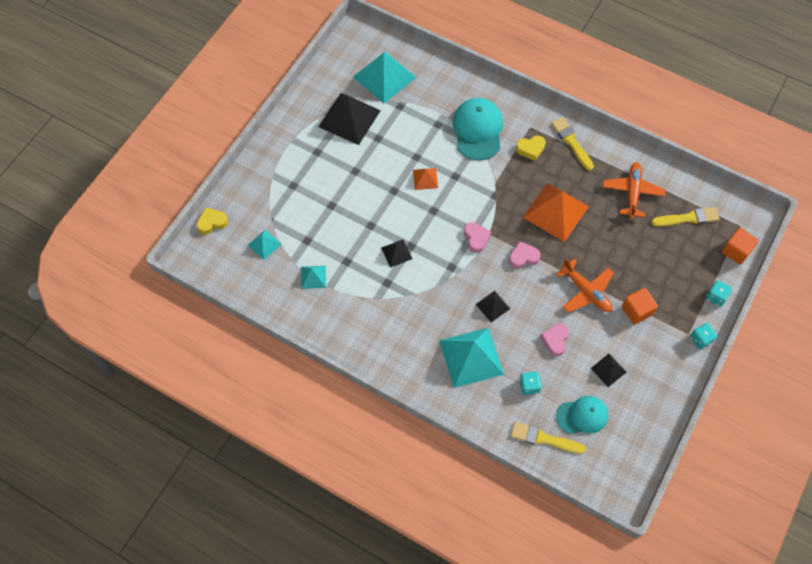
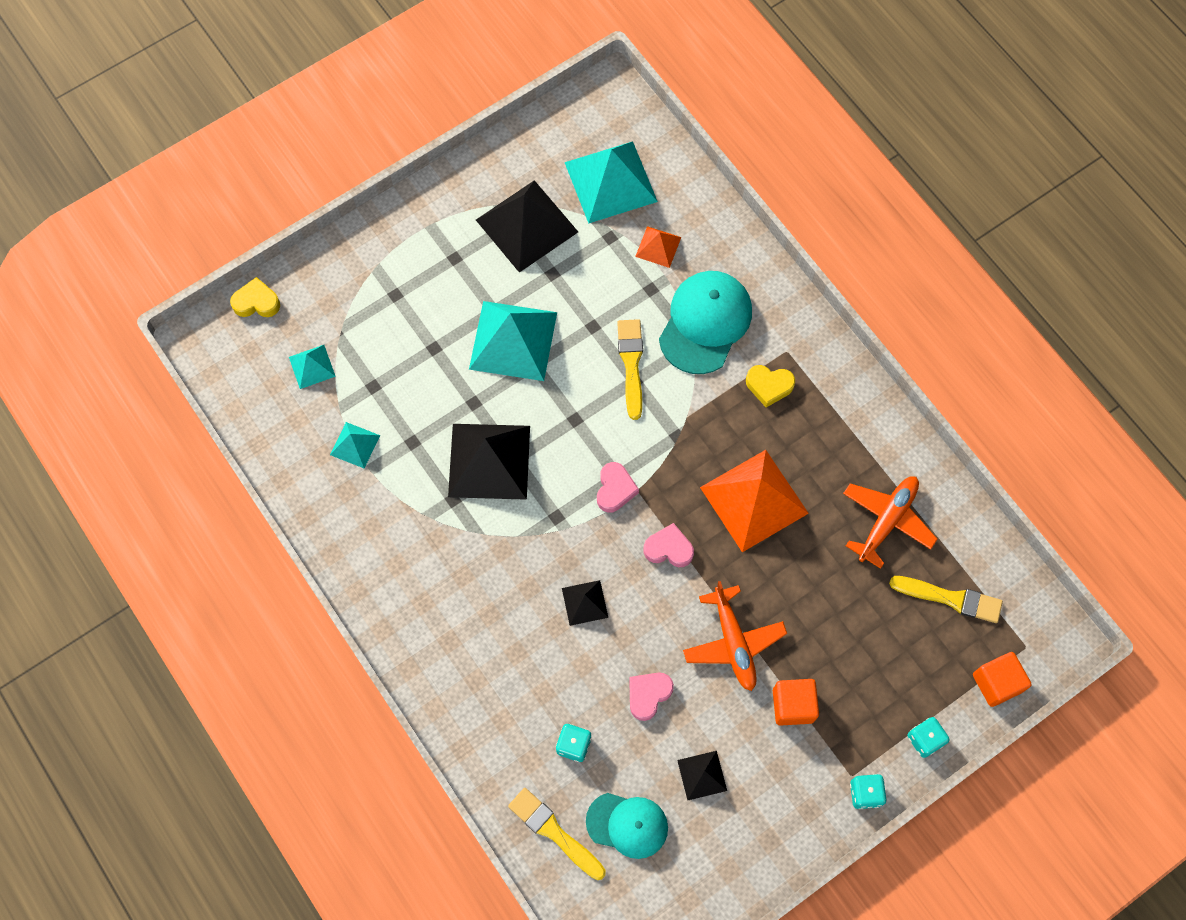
camera: 25 degrees right, 5 degrees up
(396, 253) = (489, 461): black pyramid -> black pyramid, size x2.04
(425, 179) = (588, 365): orange pyramid -> orange pyramid (658, 246)
(471, 357) = (514, 664): turquoise pyramid -> turquoise pyramid (513, 340)
(571, 142) = (837, 402): yellow brush -> yellow brush (631, 364)

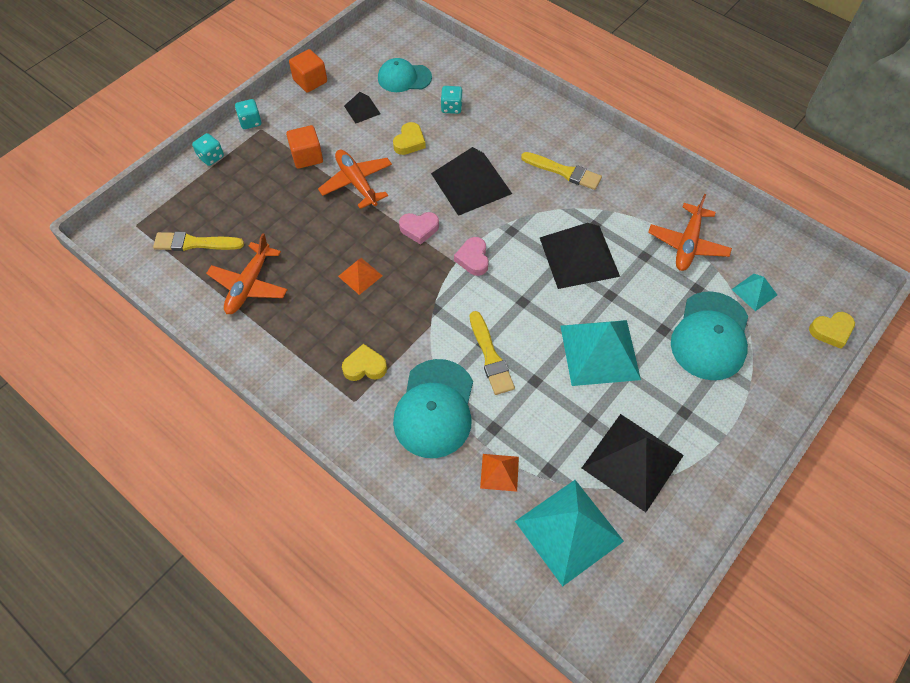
camera: 165 degrees right, 10 degrees down
(355, 445) = (687, 244): turquoise pyramid -> orange plane
(387, 328) = (710, 336): none -> turquoise cap
(554, 832) = (449, 66): yellow brush -> yellow brush (564, 172)
(584, 602) = (471, 183): black pyramid -> black pyramid, size x2.04
(648, 695) = (409, 142): pink heart -> yellow heart
(754, 500) = (360, 276): orange pyramid -> orange pyramid, size x0.49
(996, 683) = (158, 199): orange cube -> orange cube (310, 81)

